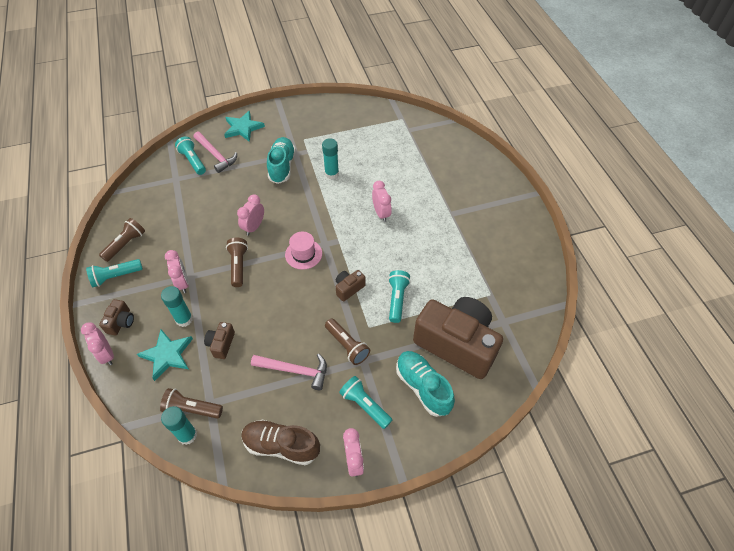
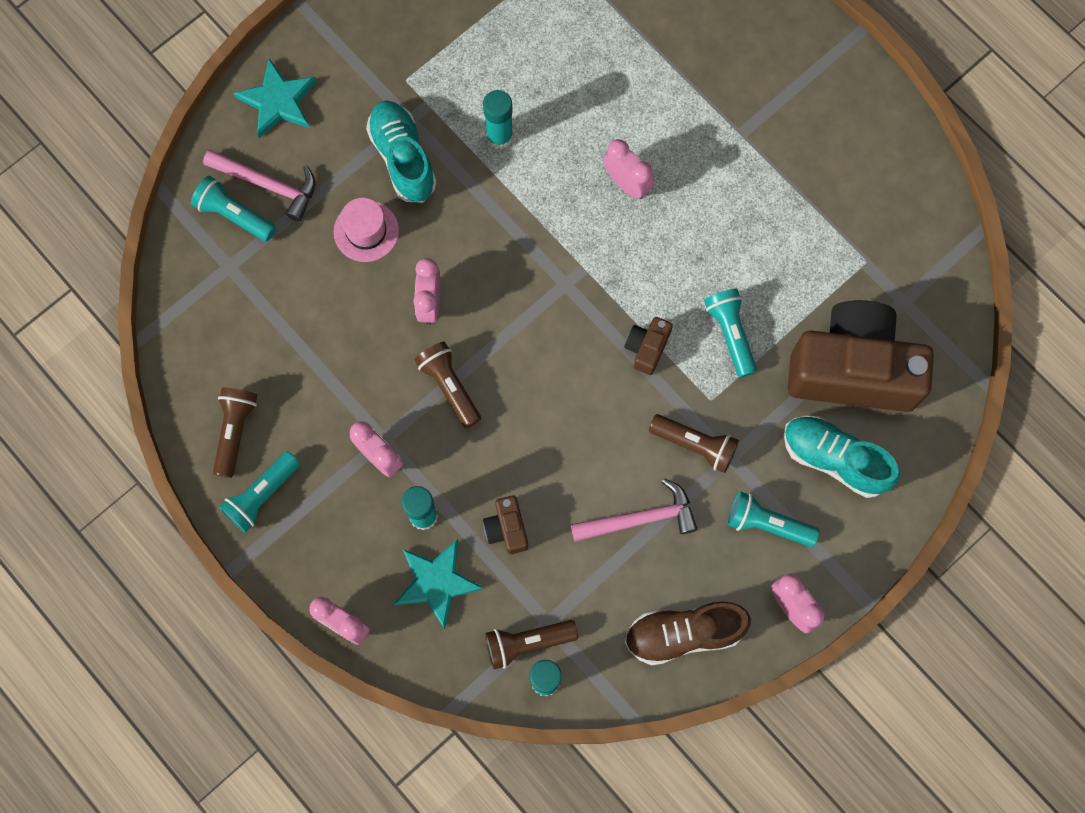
camera: 25 degrees left, 20 degrees up
(121, 322) = (328, 565): brown camera -> none
(303, 254) = (541, 318): pink hat -> pink hat (366, 231)

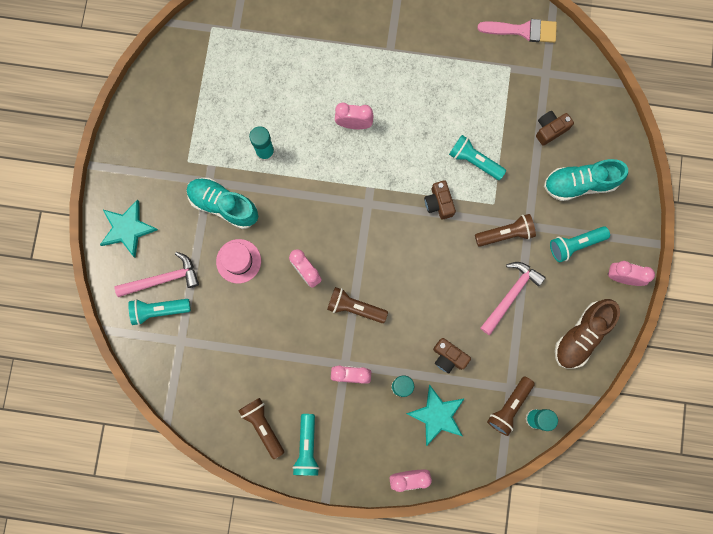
camera: 40 degrees left, 5 degrees up
(852, 369) = (550, 129): brown camera -> brown camera, size x0.40
(918, 232) = (523, 30): none -> pink brush

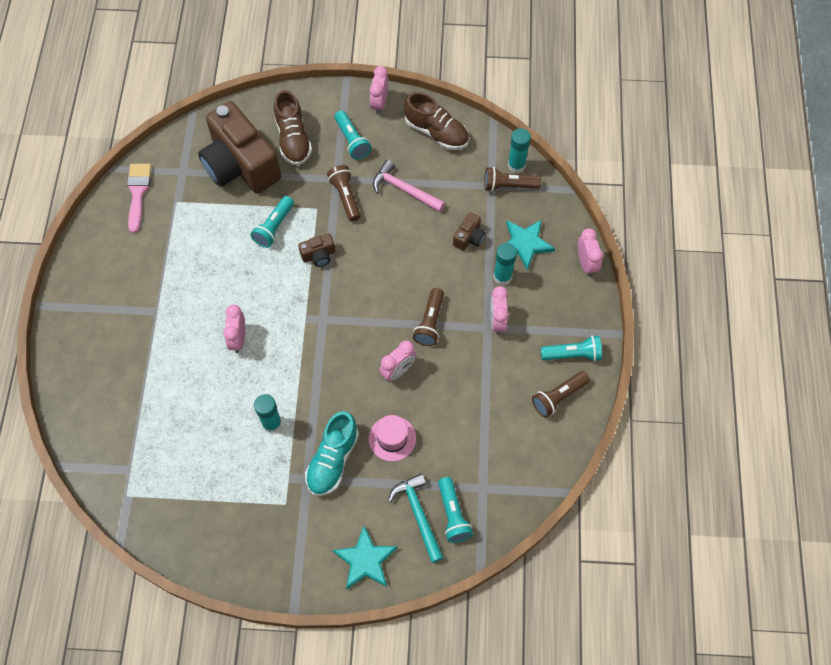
camera: 95 degrees left, 15 degrees down
(163, 279) = (418, 514): pink hammer -> turquoise hammer
(509, 407) = (508, 186): brown flashlight -> brown flashlight turned 150 degrees clockwise
(550, 129) = (240, 165): brown camera -> brown camera, size x2.47
(580, 183) = (293, 139): turquoise shoe -> brown shoe

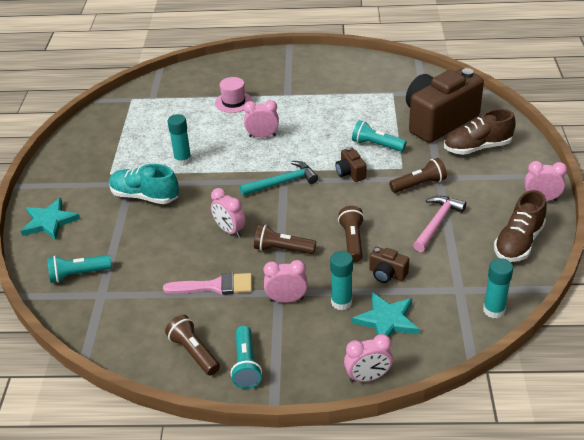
camera: 90 degrees right, 25 degrees down
(138, 192) = (397, 74): pink brush -> pink brush (215, 286)
(352, 140) = (487, 184): turquoise flashlight -> none
(392, 438) = (160, 231): pink hat -> pink hat (233, 102)
(418, 514) = (83, 251): turquoise hammer -> turquoise hammer (282, 182)
(508, 186) = (463, 304): brown flashlight -> brown flashlight (352, 241)

